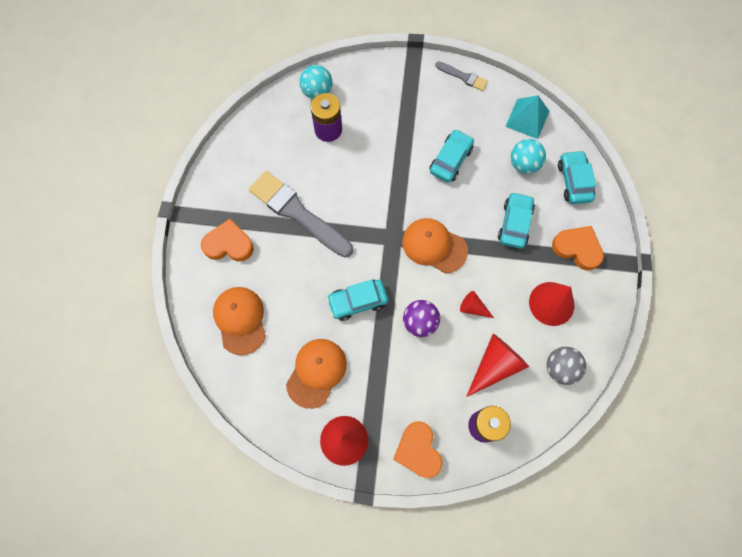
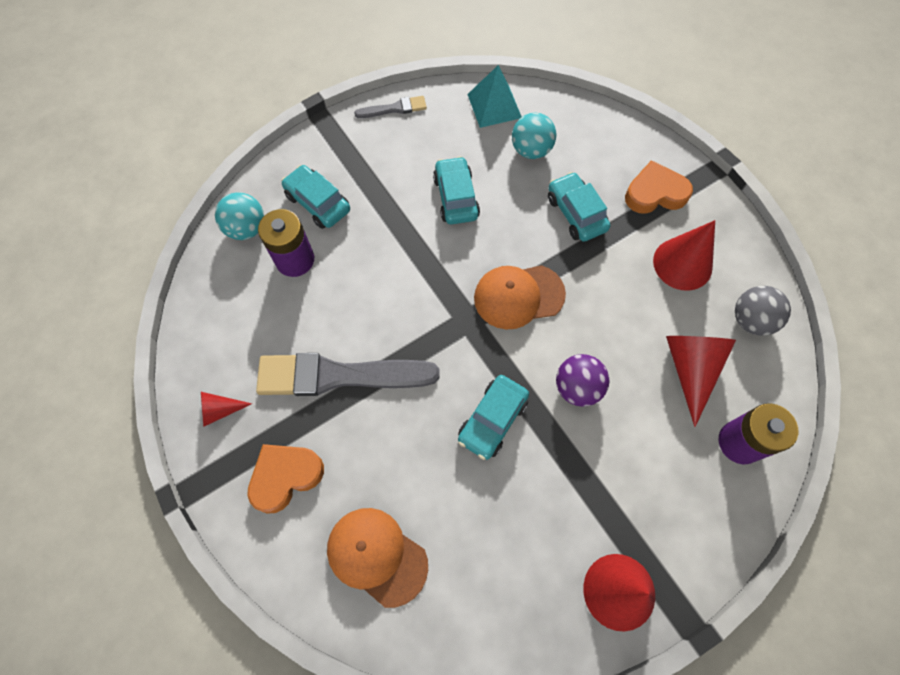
camera: 40 degrees left, 5 degrees down
(316, 372) = (519, 540): orange cap -> none
(418, 450) = (703, 530): orange heart -> none
(473, 308) = (615, 328): red cone -> red cone (220, 410)
(574, 181) = (592, 133): turquoise car -> turquoise car (318, 203)

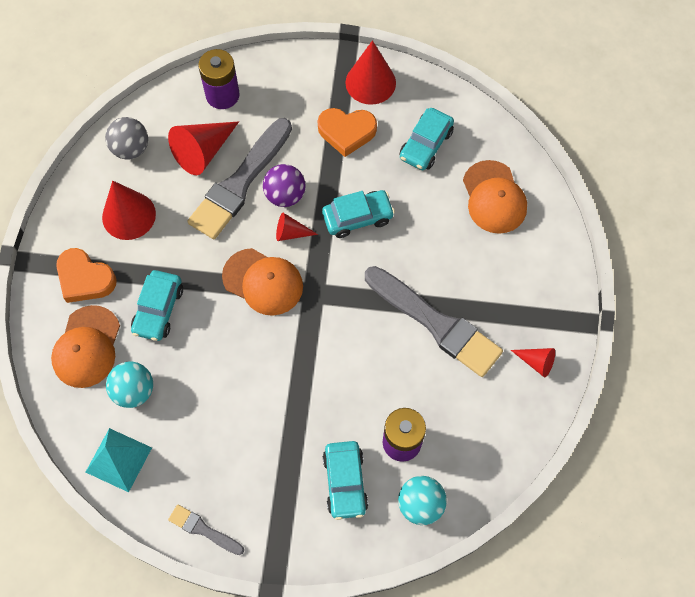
camera: 140 degrees left, 0 degrees up
(285, 476) = (519, 284): orange heart -> orange heart (346, 132)
(456, 197) = (233, 396): turquoise car -> turquoise car (425, 145)
(537, 356) = (291, 233): none -> red cone
(596, 151) = (87, 347): none -> orange cap
(627, 366) = (240, 183): none -> grey brush

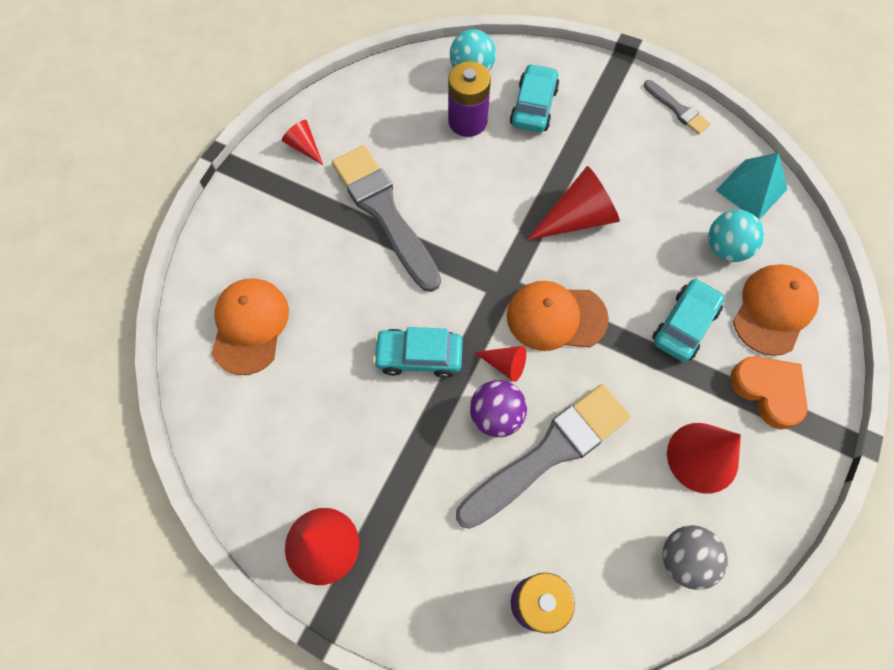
camera: 160 degrees left, 0 degrees up
(203, 151) = (585, 518): red cone -> red cone (578, 218)
(263, 282) = (556, 317): orange cap -> orange cap turned 45 degrees counterclockwise
(346, 132) = (386, 478): orange heart -> none
(425, 145) = (294, 423): turquoise car -> none

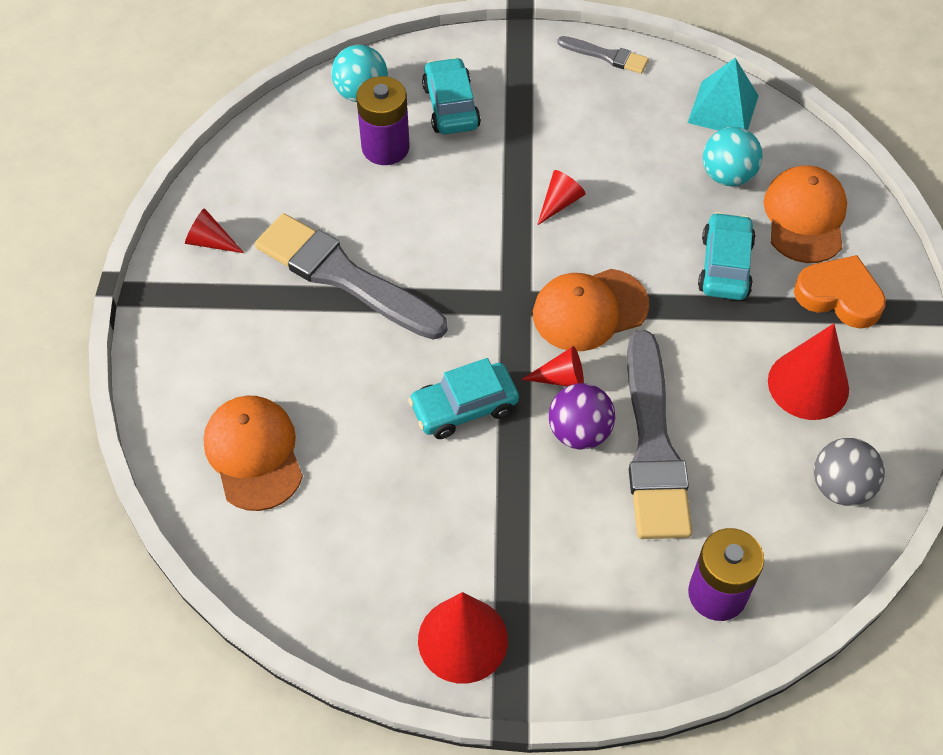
camera: 25 degrees left, 10 degrees down
(548, 453) = (653, 445): grey brush -> grey brush turned 150 degrees clockwise
(578, 218) = (560, 203): red cone -> red cone, size x0.53

